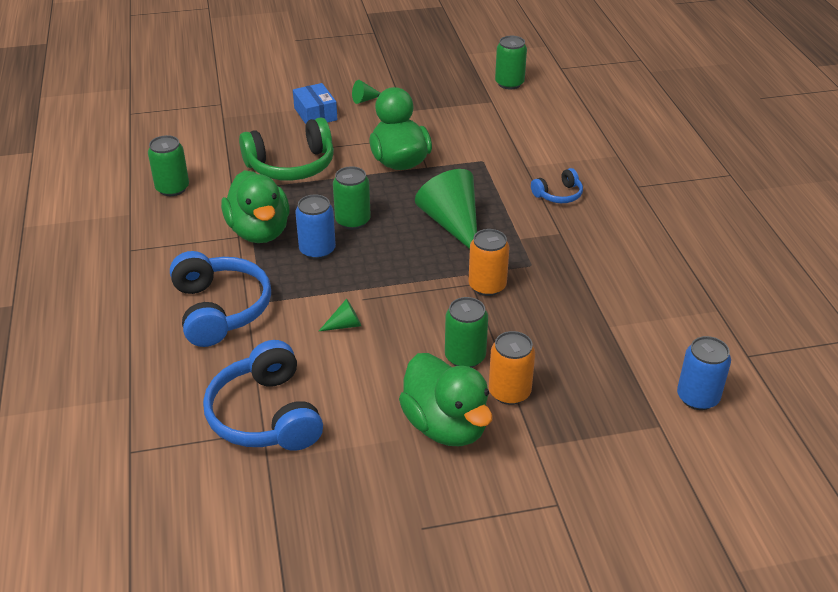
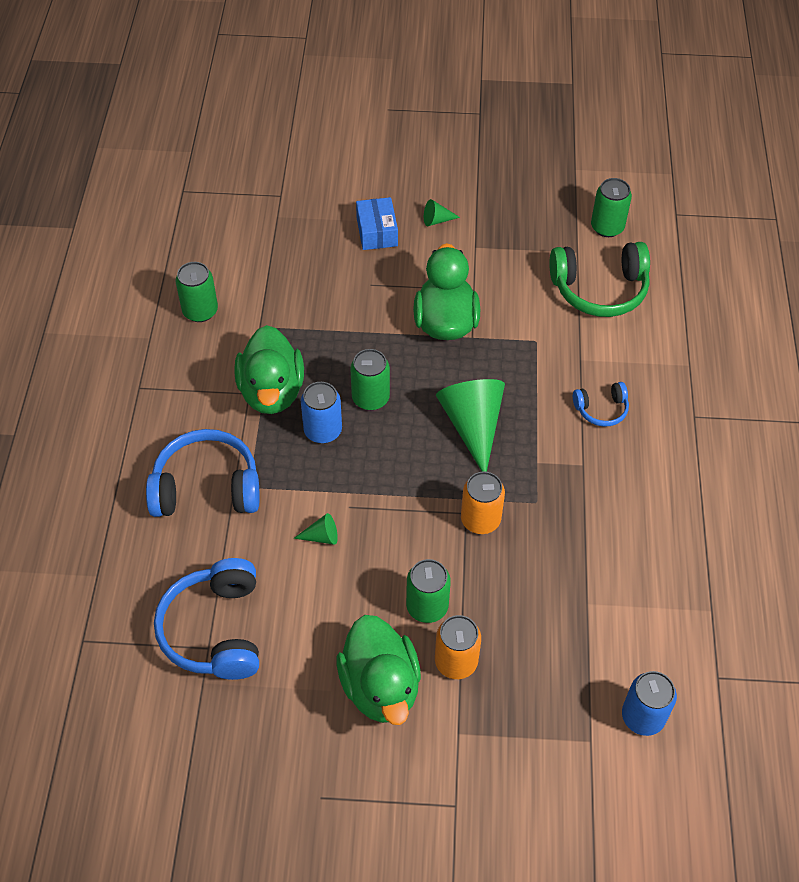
camera: 15 degrees right, 15 degrees up
(220, 309) = (206, 487): blue headphones -> blue headphones turned 90 degrees counterclockwise
(291, 166) = (330, 304): green headphones -> green headphones (599, 289)

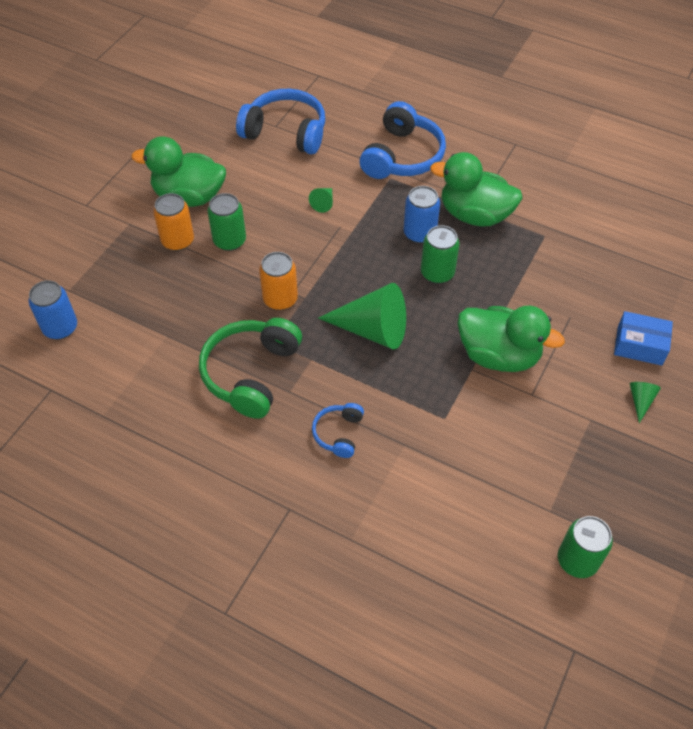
camera: 115 degrees right, 0 degrees up
(200, 311) = (582, 196): green can -> none
(599, 289) = (487, 506): green headphones -> green headphones (251, 373)

